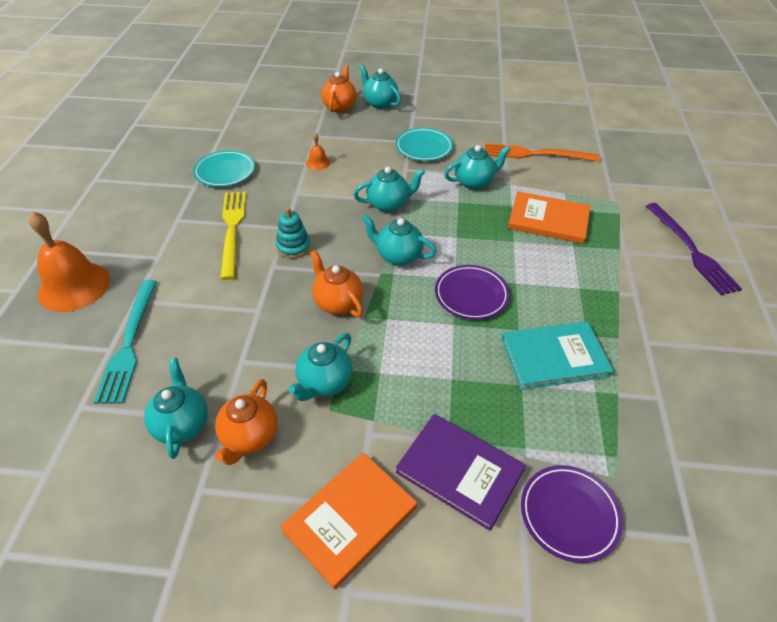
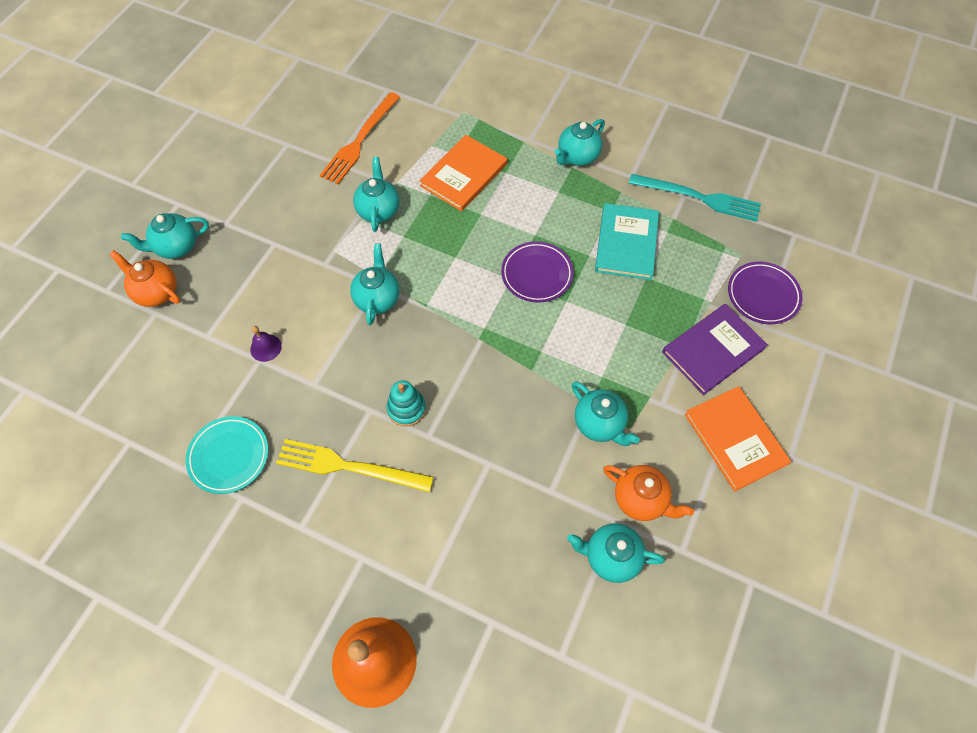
camera: 70 degrees left, 15 degrees up
(129, 343) = (490, 600): turquoise fork -> turquoise fork (699, 198)
(318, 163) = (265, 347): orange bell -> purple bell
(338, 303) = (505, 387): orange teapot -> none
(398, 256) = (461, 315): turquoise teapot -> turquoise teapot (577, 157)
(424, 148) = (294, 233): turquoise plate -> none
(691, 250) = (545, 95): purple fork -> none

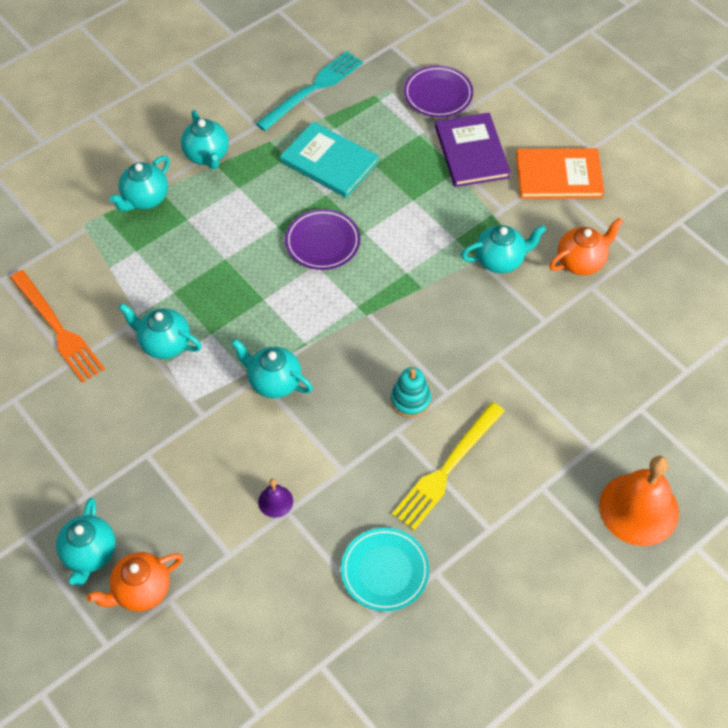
camera: 65 degrees left, 5 degrees down
(464, 175) = (167, 254): orange book -> none
(611, 557) = (620, 303): turquoise teapot -> turquoise teapot (145, 199)

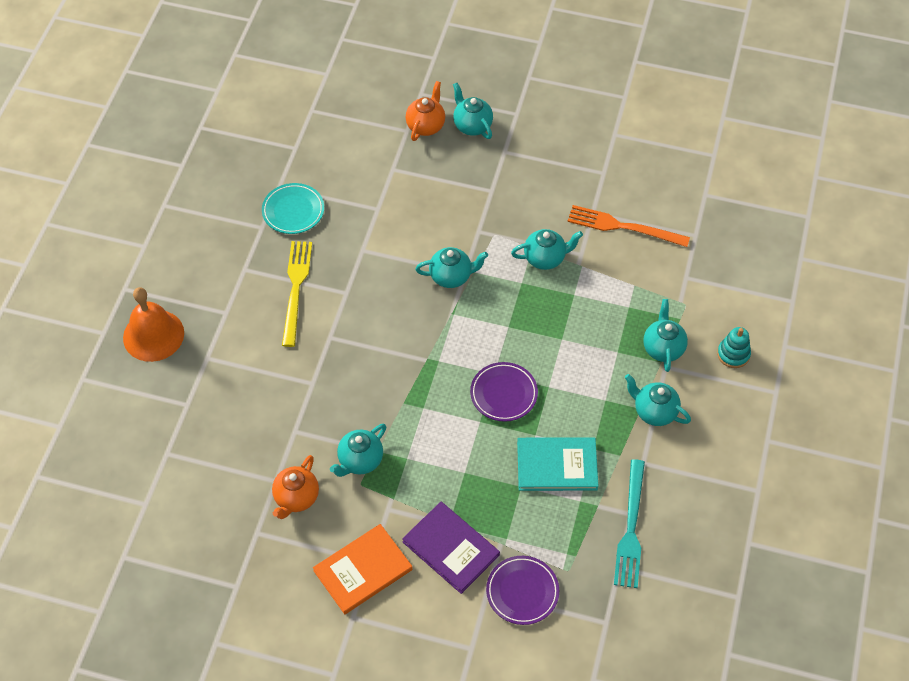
camera: 145 degrees right, 0 degrees up
(275, 501) = (389, 210): purple bell -> none
(410, 400) = (351, 317): turquoise stacking toy -> turquoise stacking toy (733, 354)

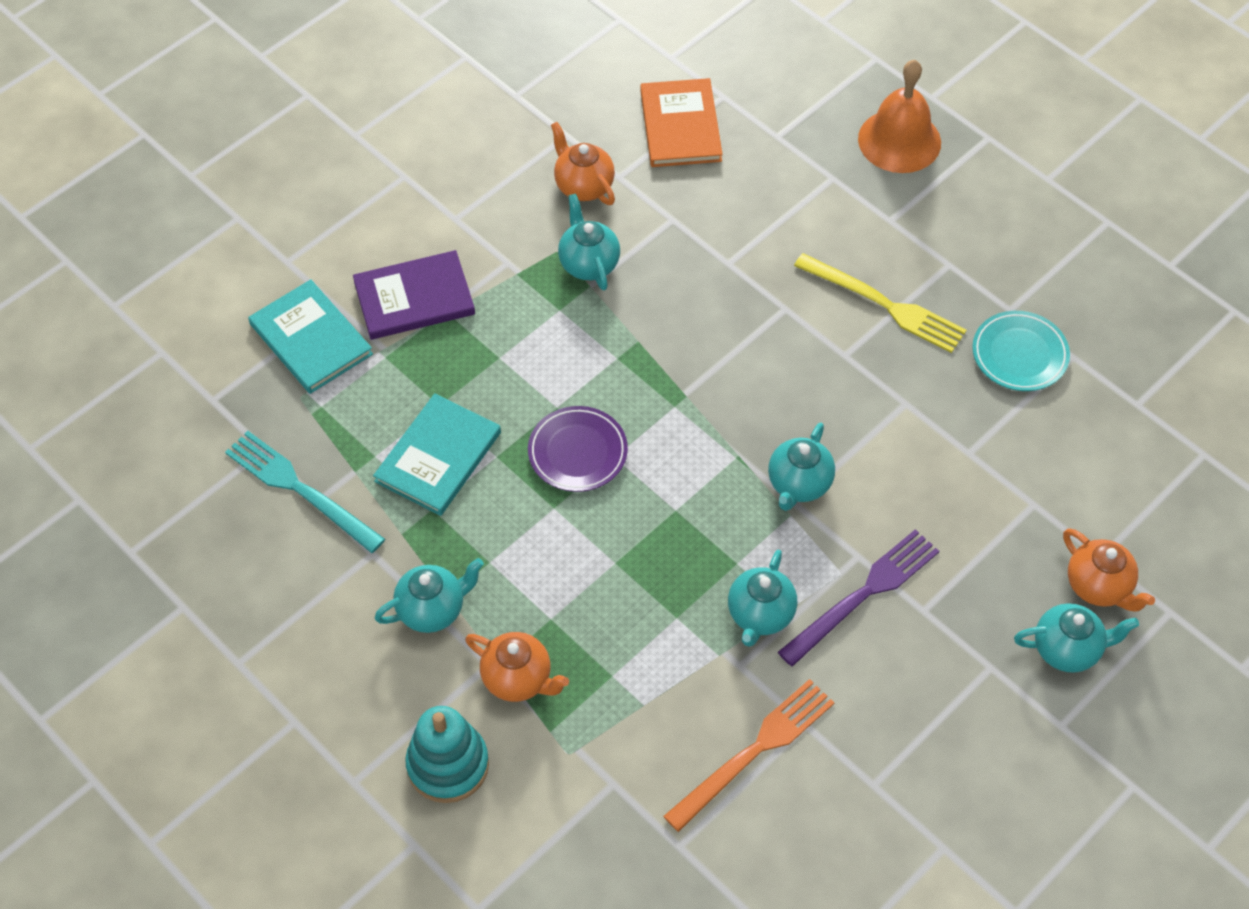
camera: 120 degrees right, 0 degrees up
(363, 570) = (450, 207): orange book -> orange book (680, 126)
(500, 219) = (863, 595): none -> purple fork
(522, 592) = (311, 339): purple plate -> turquoise book
(663, 348) = (518, 679): turquoise teapot -> orange teapot
(733, 354) = (448, 765): turquoise stacking toy -> turquoise stacking toy, size x1.52

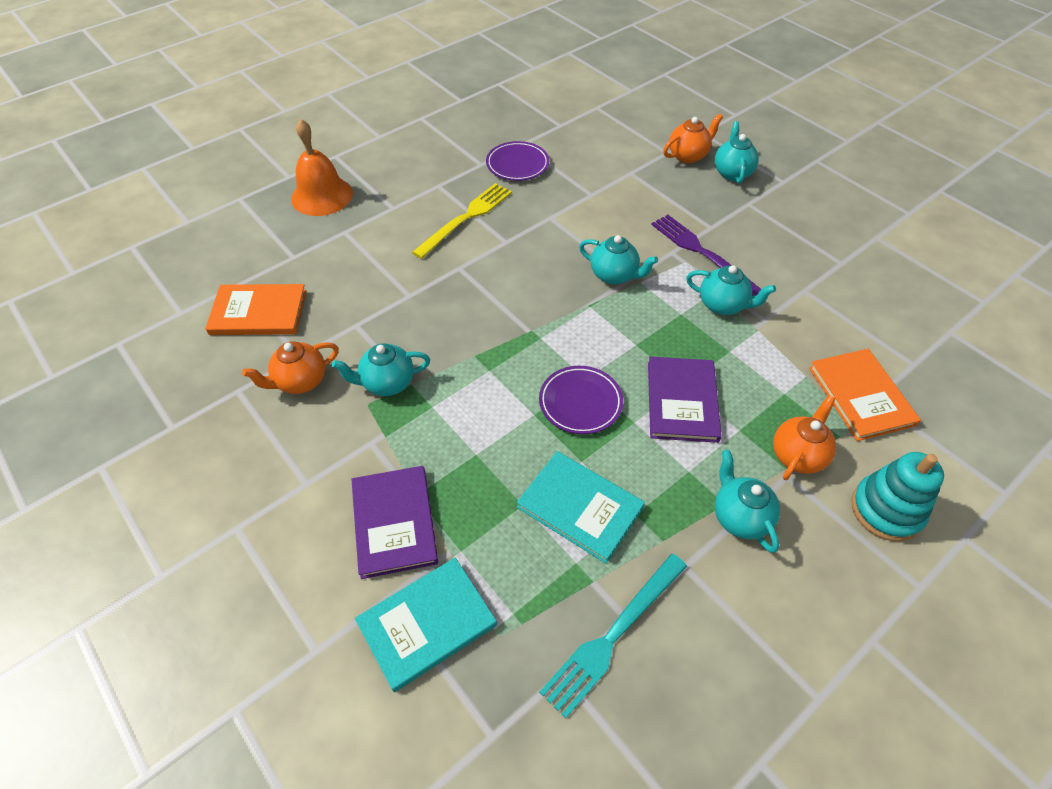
camera: 85 degrees left, 5 degrees down
(589, 559) = (682, 401): none -> purple book
(616, 766) = (861, 396): none -> orange book
(754, 751) = (831, 318): orange fork -> none
(1019, 354) = (517, 164): turquoise plate -> purple plate

